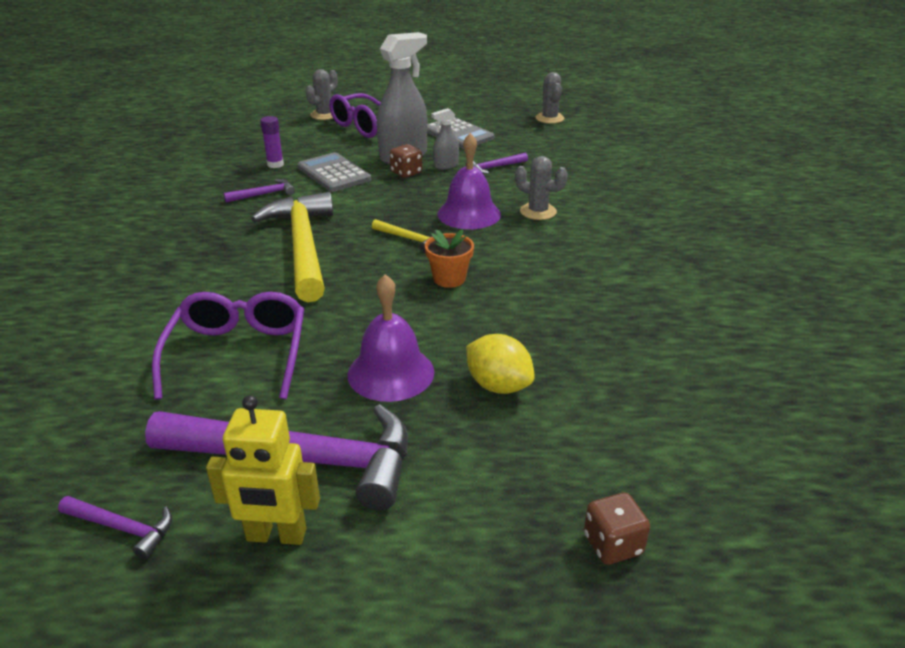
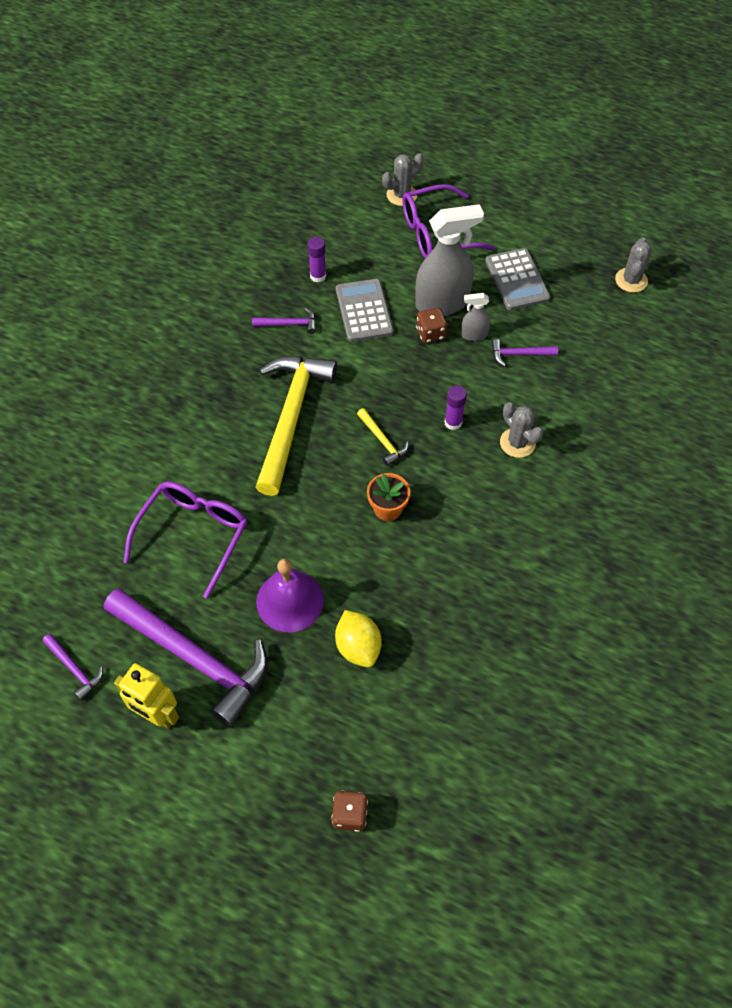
camera: 25 degrees right, 25 degrees up
(469, 214) = (453, 422): purple bell -> purple glue stick

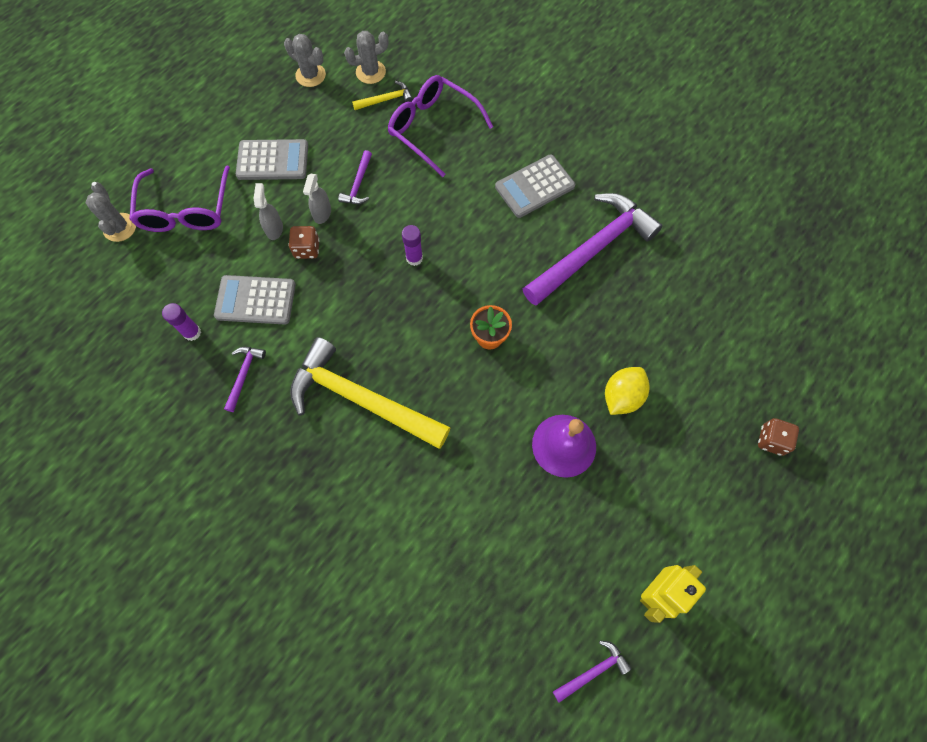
camera: 75 degrees left, 10 degrees up
(193, 536) = (472, 523): purple glasses -> purple glasses (433, 129)
(194, 658) = (604, 546): purple hammer -> purple hammer (592, 249)
(358, 647) = (622, 396): yellow lemon -> yellow lemon turned 45 degrees counterclockwise
(382, 441) = (415, 322): yellow hammer -> yellow hammer (386, 100)
(442, 303) = (274, 229): grey spray bottle -> grey spray bottle, size x0.48
(517, 443) = (452, 214): grey cactus -> grey cactus (370, 72)
(583, 512) = (534, 187): none -> grey calculator

